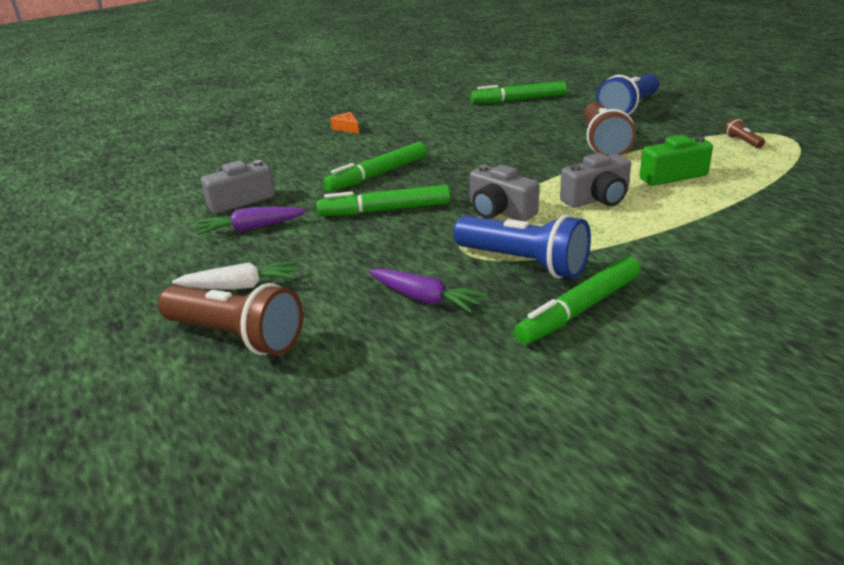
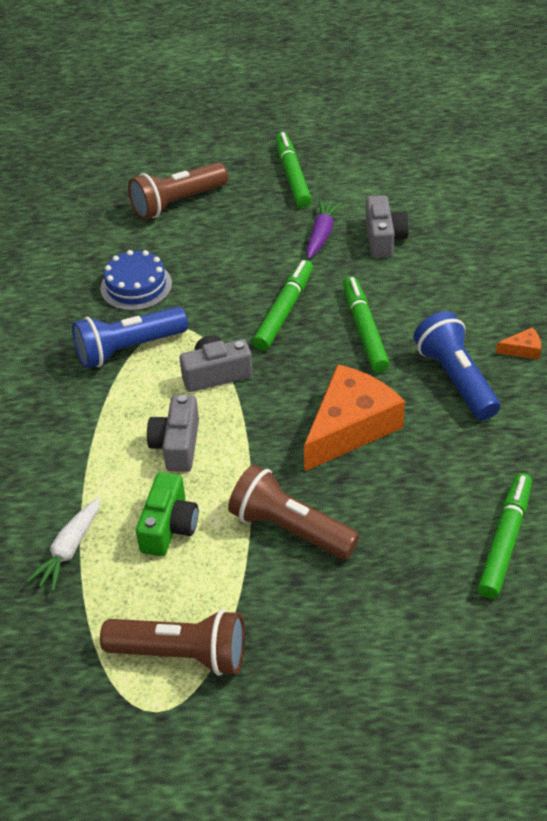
camera: 120 degrees right, 15 degrees up
(240, 286) = (235, 214): white carrot -> white carrot (69, 549)
(424, 299) = (136, 286): purple carrot -> blue cake
(488, 152) = (350, 427): none -> orange cheese
(580, 309) = (51, 347): green marker -> green marker (292, 176)
(628, 108) = (376, 630): blue flashlight -> blue flashlight (456, 379)
(742, 141) = (181, 654): brown flashlight -> brown flashlight, size x2.37

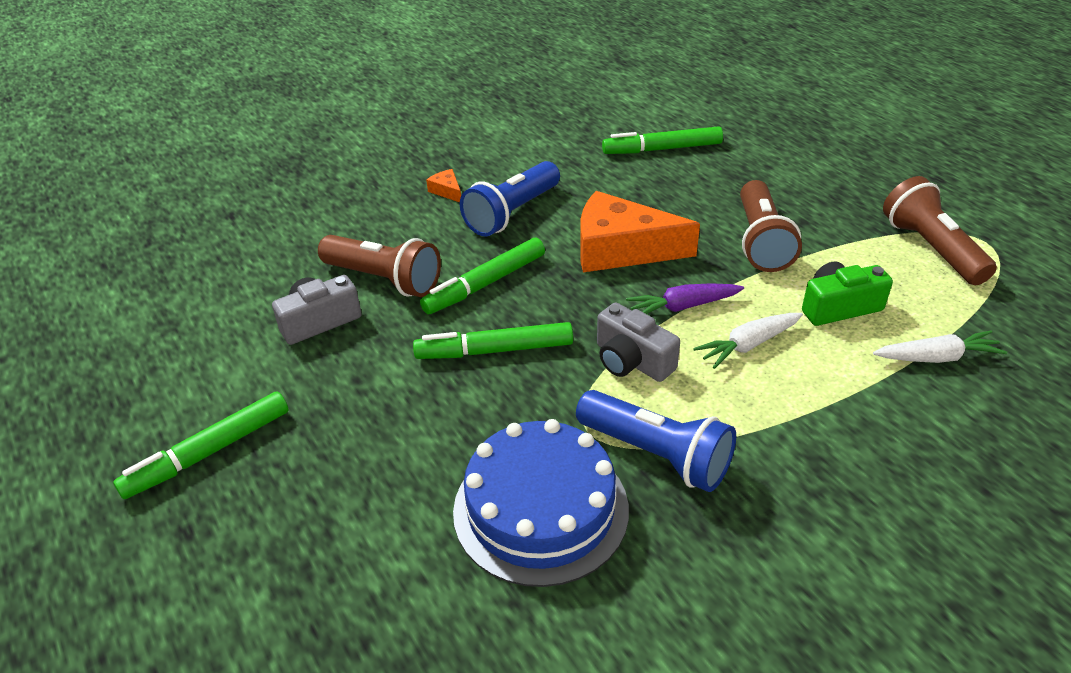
camera: 120 degrees left, 5 degrees down
(136, 286) = (540, 509): blue cake -> blue cake, size x1.57
(177, 203) = (325, 560): brown flashlight -> brown flashlight (384, 279)
(177, 445) = (748, 345): grey camera -> white carrot
(321, 234) = (335, 373): purple carrot -> purple carrot (683, 306)

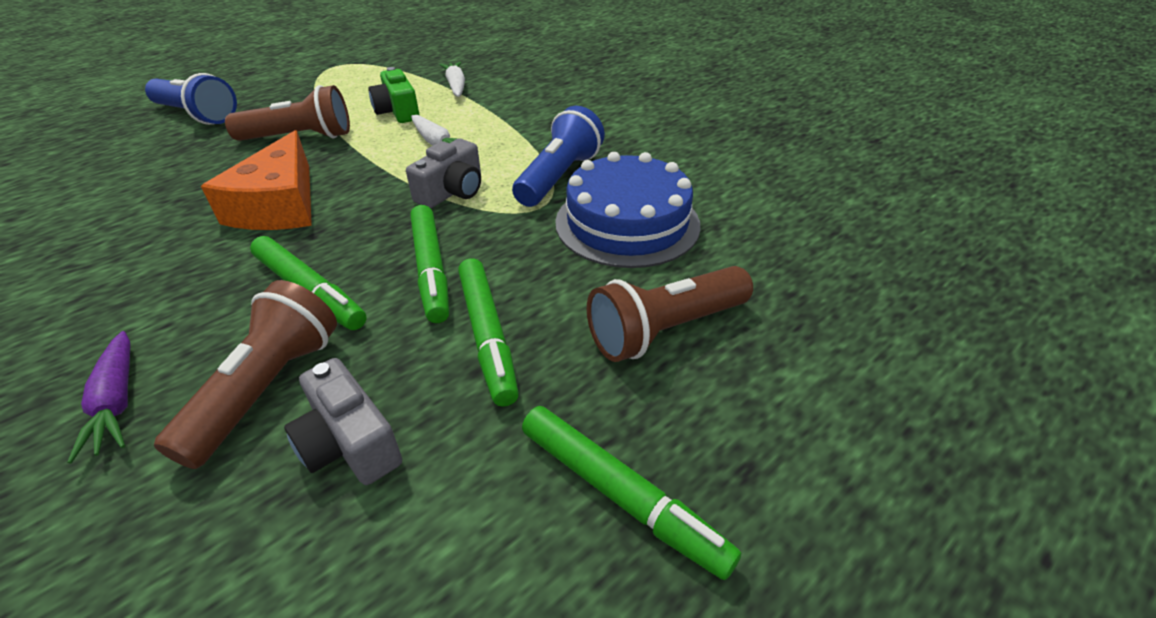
camera: 100 degrees left, 0 degrees up
(447, 191) = (52, 361): orange cheese -> none
(512, 213) = (160, 287): blue flashlight -> blue flashlight (197, 115)
(662, 149) = (91, 188): green marker -> green marker (488, 335)
(683, 306) = (382, 170): purple carrot -> purple carrot (117, 402)
(931, 249) = (338, 80): brown flashlight -> brown flashlight (665, 329)

